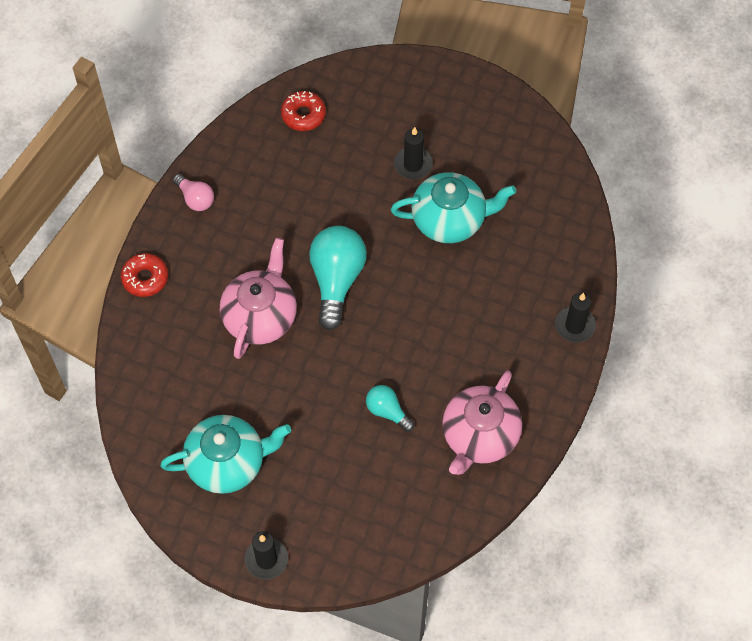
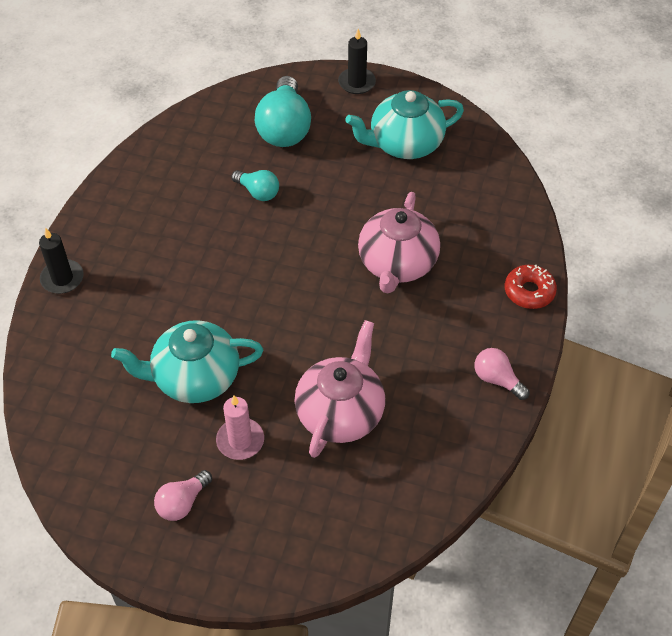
camera: 175 degrees right, 10 degrees down
(303, 115) = (385, 496): red donut -> none
(336, 280) = (320, 304): turquoise light bulb -> turquoise light bulb (284, 128)
(413, 164) = (240, 440): black candle -> pink candle
(458, 121) = (182, 503): none -> pink light bulb
(479, 436) = (168, 179): pink teapot -> pink teapot (340, 412)

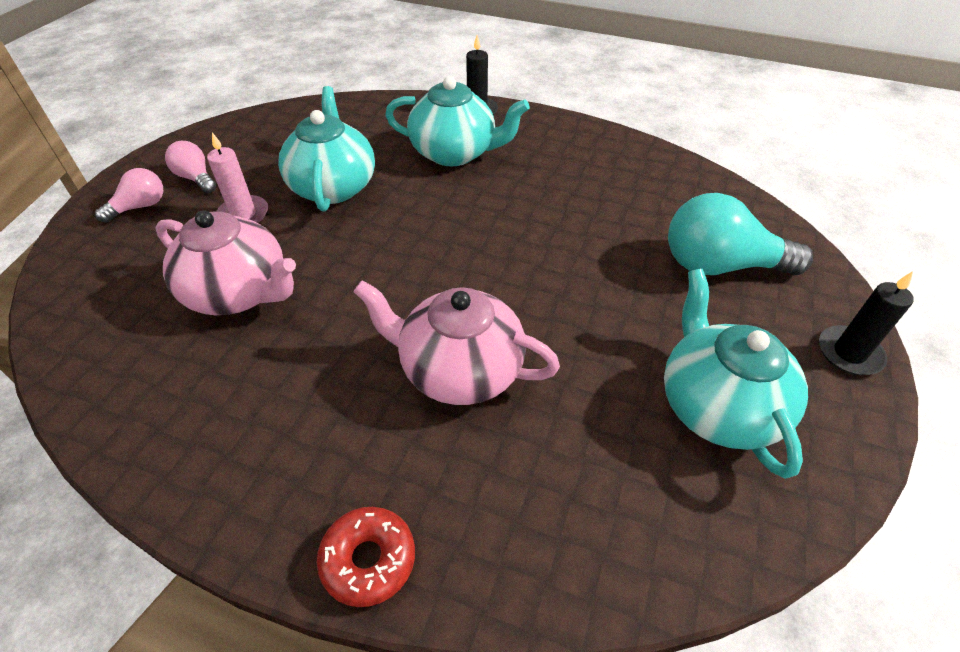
camera: 95 degrees right, 5 degrees down
(140, 290) = (455, 153): none -> turquoise teapot
(258, 192) = (596, 237): turquoise light bulb -> none
(497, 380) = (211, 474): pink light bulb -> pink light bulb (140, 207)

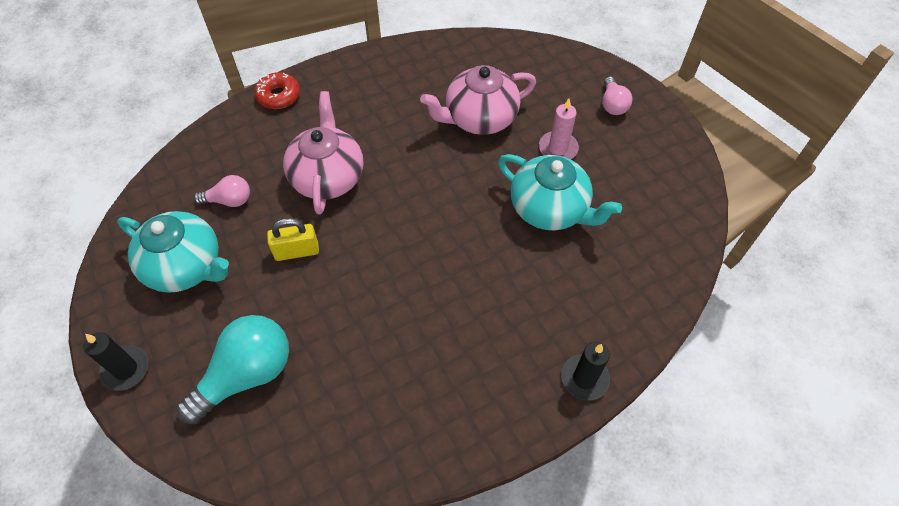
camera: 130 degrees right, 10 degrees up
(196, 178) = (627, 141): pink light bulb -> pink light bulb (229, 200)
(455, 153) = (529, 312): turquoise teapot -> none
(459, 370) = (327, 177): pink teapot -> pink teapot turned 60 degrees counterclockwise
(578, 322) = (297, 251): none -> yellow padlock

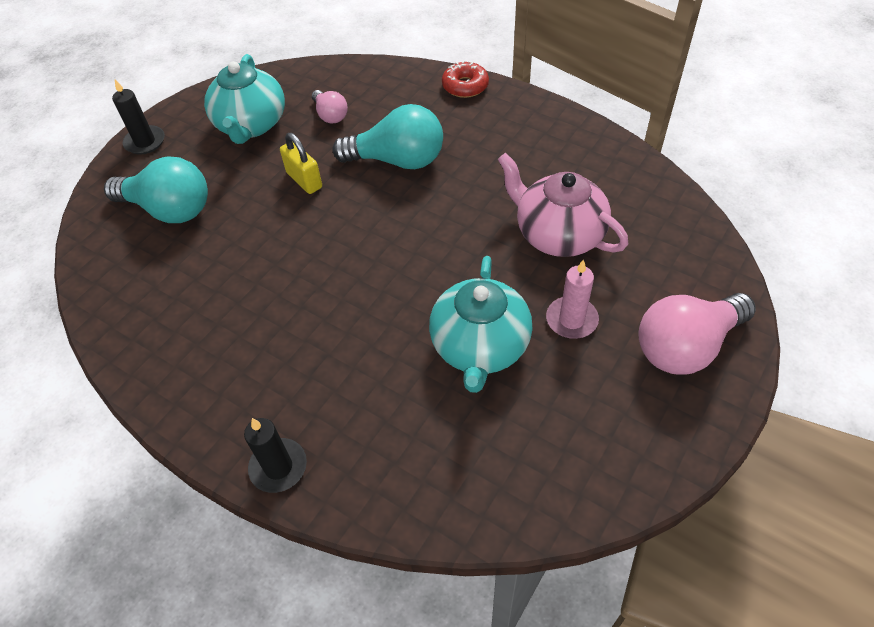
camera: 65 degrees right, 5 degrees down
(327, 177) = (397, 160): pink teapot -> turquoise light bulb
(612, 104) = (686, 346): pink light bulb -> pink light bulb, size x1.88

